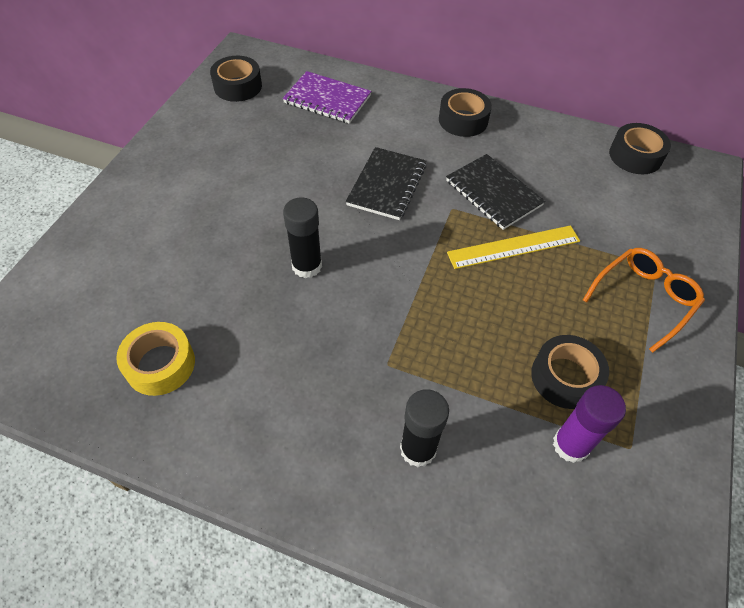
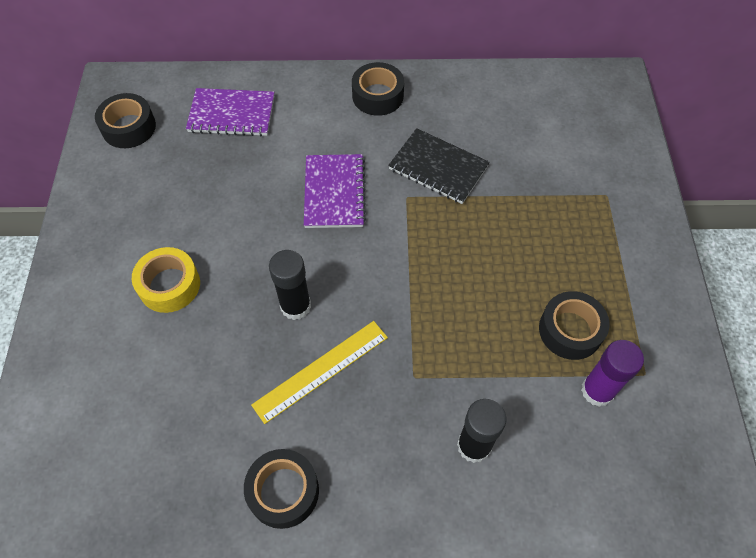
camera: 20 degrees left, 5 degrees up
(160, 364) = (201, 459): yellow tape -> yellow tape (169, 285)
(387, 185) = (334, 192): black notebook -> purple notebook
(513, 247) = (478, 218): yellow ruler -> yellow ruler (321, 370)
(635, 156) = (550, 85): black tape -> black tape (283, 491)
(644, 299) = (608, 230): orange glasses -> none

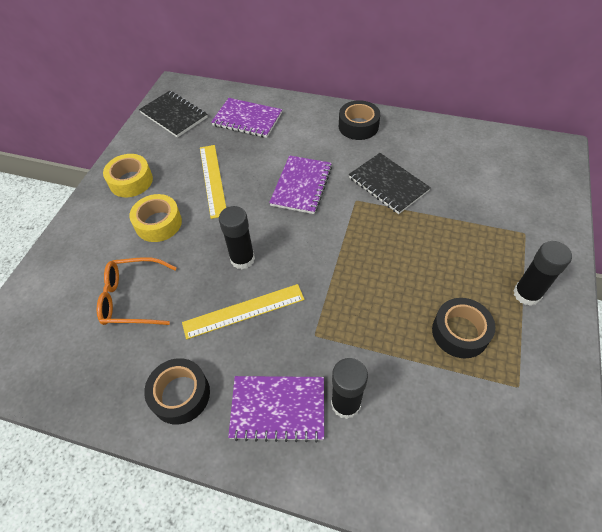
camera: 20 degrees right, 5 degrees down
(107, 235) = (131, 181): none -> yellow tape
(129, 127) = (174, 115): black tape -> black notebook
(175, 391) = (132, 298): none -> orange glasses
(218, 209) = (213, 180): none -> yellow ruler
(402, 474) = (278, 409): none -> purple notebook
(597, 391) = (469, 388): purple glue stick -> none
(627, 267) = (526, 294): none -> black glue stick

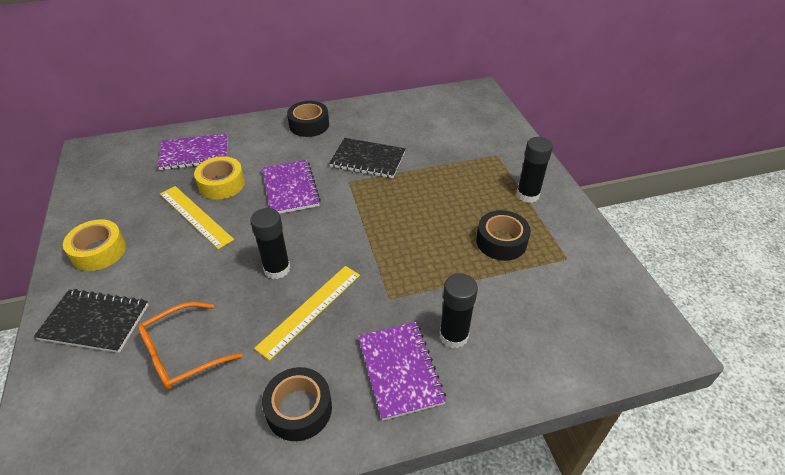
camera: 35 degrees left, 10 degrees down
(158, 223) = (162, 276): yellow tape -> yellow tape (221, 184)
(174, 115) = (107, 175): black notebook -> black notebook (95, 322)
(278, 409) = (400, 370): purple notebook -> purple notebook turned 75 degrees counterclockwise

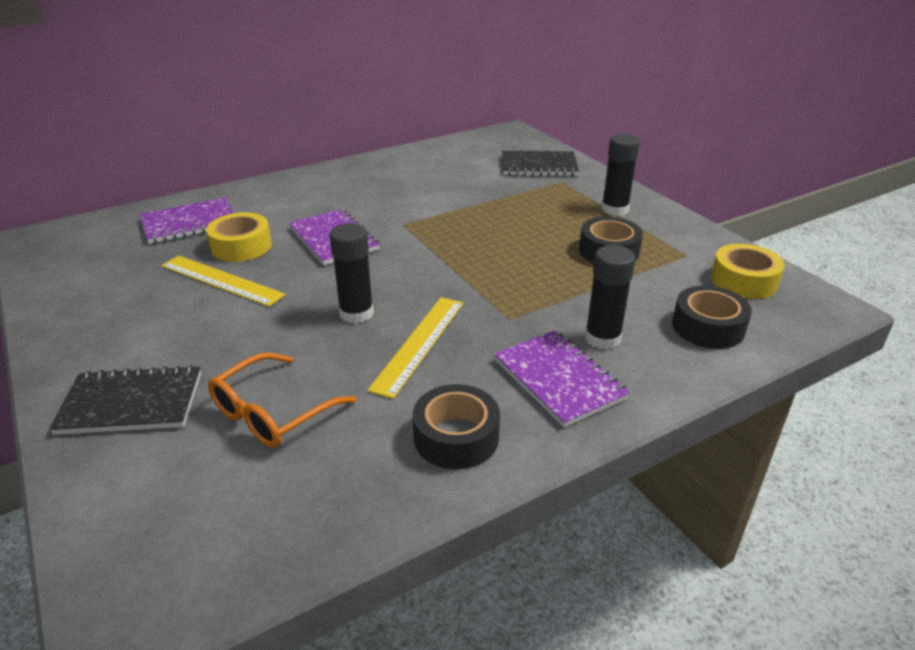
camera: 15 degrees left, 10 degrees down
(99, 251) = (101, 333): yellow tape -> yellow tape (743, 281)
(309, 125) = (326, 181): black tape -> black tape (708, 327)
(368, 160) = (415, 202): black notebook -> black notebook (539, 166)

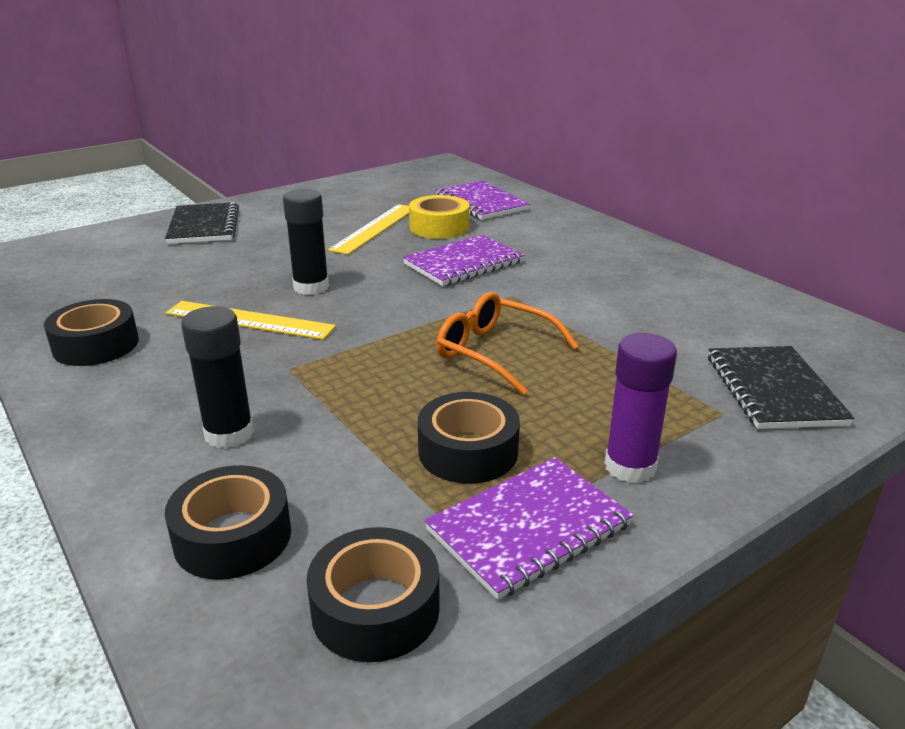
camera: 85 degrees right, 5 degrees down
(272, 413) = (170, 270): orange glasses -> orange glasses (494, 352)
(559, 379) = (158, 400): purple notebook -> purple notebook (529, 528)
(614, 209) = (630, 466): black glue stick -> purple glue stick
(743, 281) = (375, 609): yellow tape -> black tape

